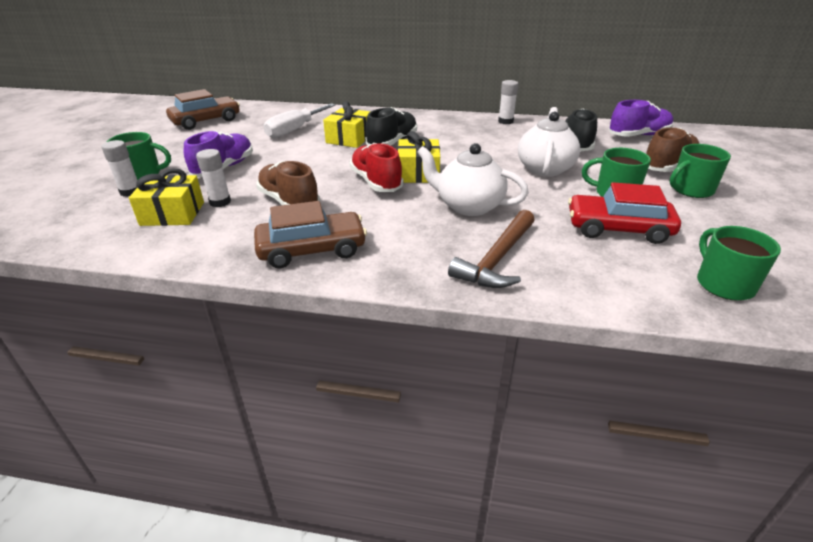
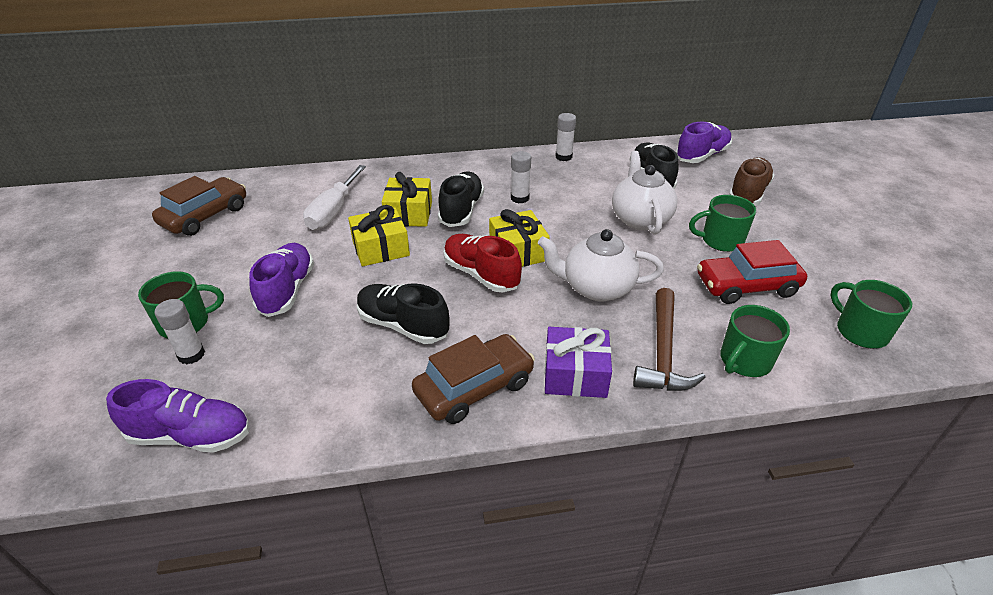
camera: 20 degrees left, 5 degrees up
(90, 235) = (191, 435): none -> purple shoe
(173, 213) = (274, 376): yellow gift -> yellow gift (380, 248)
(220, 202) = (320, 344): white glue stick -> white glue stick (520, 198)
(289, 202) = (403, 325): brown shoe -> black shoe
(404, 258) = (575, 374): none -> purple gift
(691, 190) = (782, 221): green mug -> green mug (744, 361)

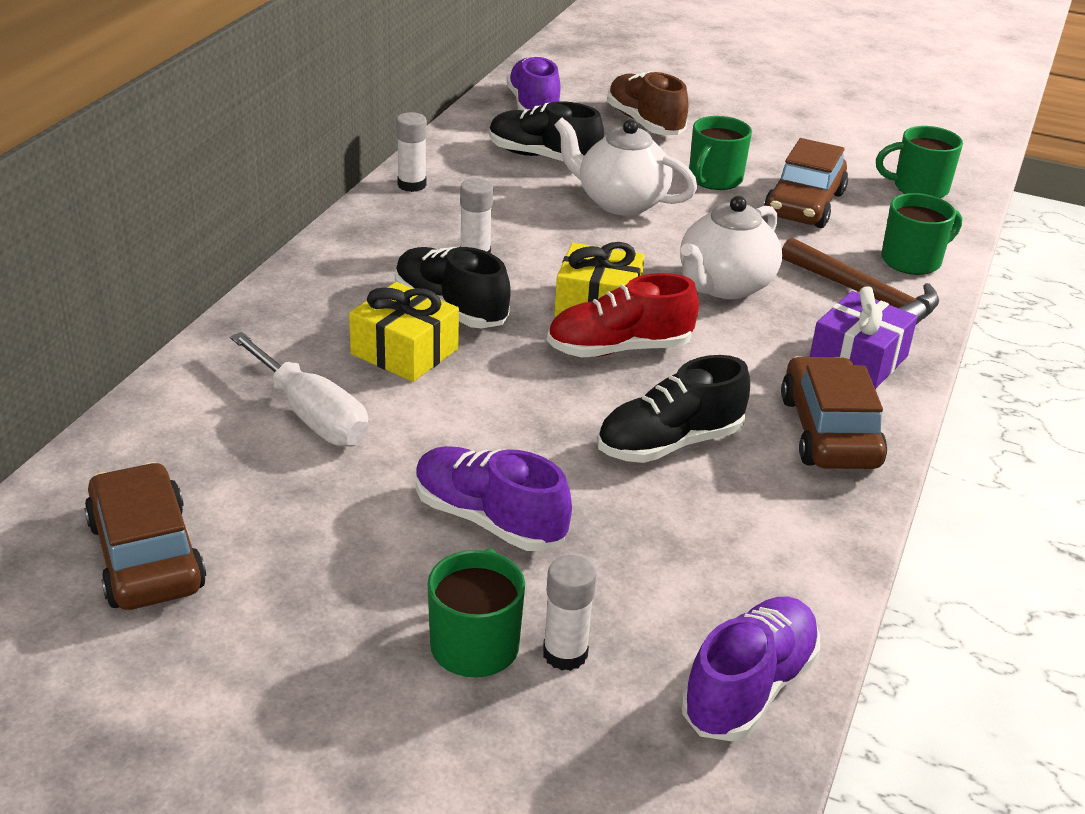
camera: 60 degrees left, 5 degrees down
(380, 248) = (470, 405): yellow gift -> none
(744, 361) = (912, 261): green mug -> green mug turned 105 degrees counterclockwise
(746, 286) = (804, 204): red car -> brown car

